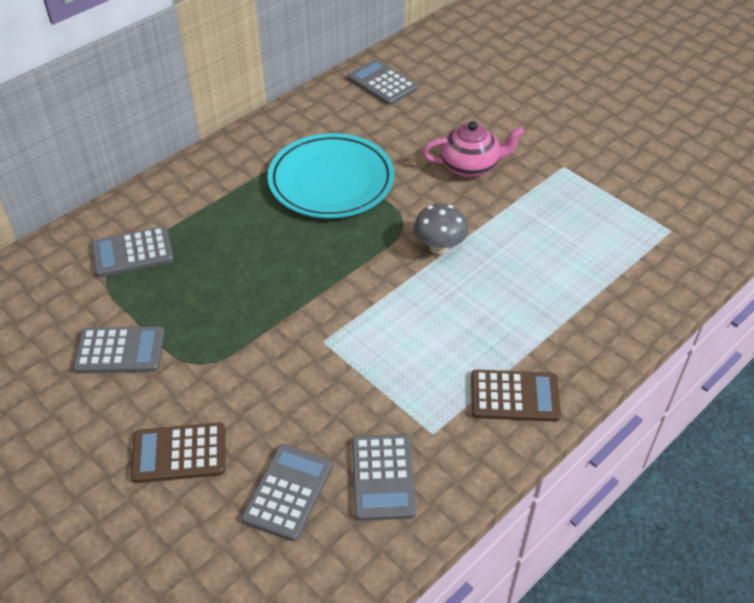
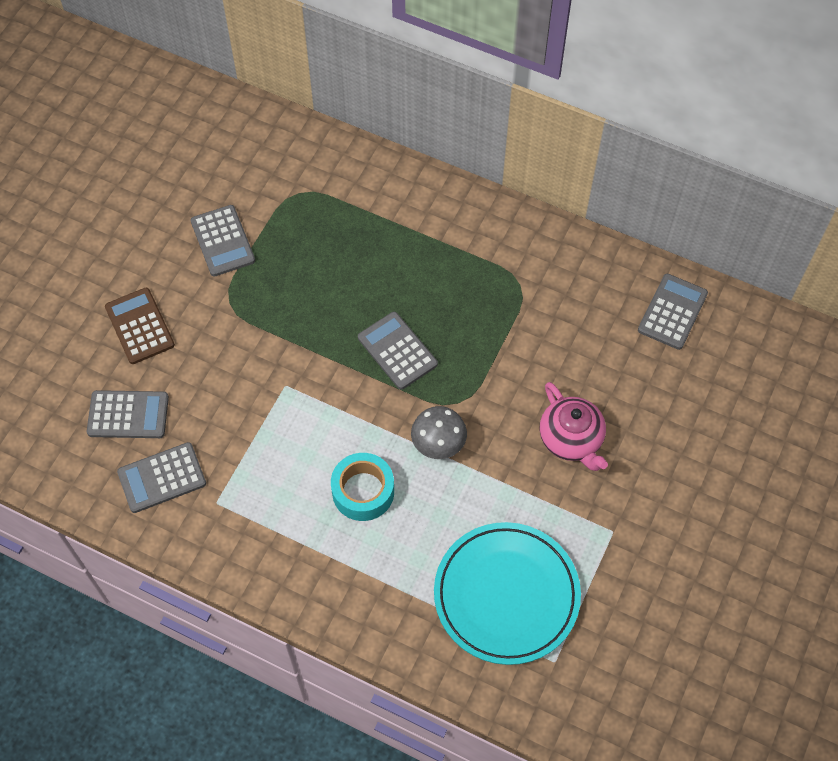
camera: 70 degrees right, 15 degrees up
(132, 252) = (332, 199): grey calculator -> grey calculator (397, 351)
(331, 181) = (492, 319): turquoise plate -> turquoise plate (506, 595)
(466, 311) = (363, 491): none -> turquoise tape
(514, 396) = (277, 558): brown calculator -> none

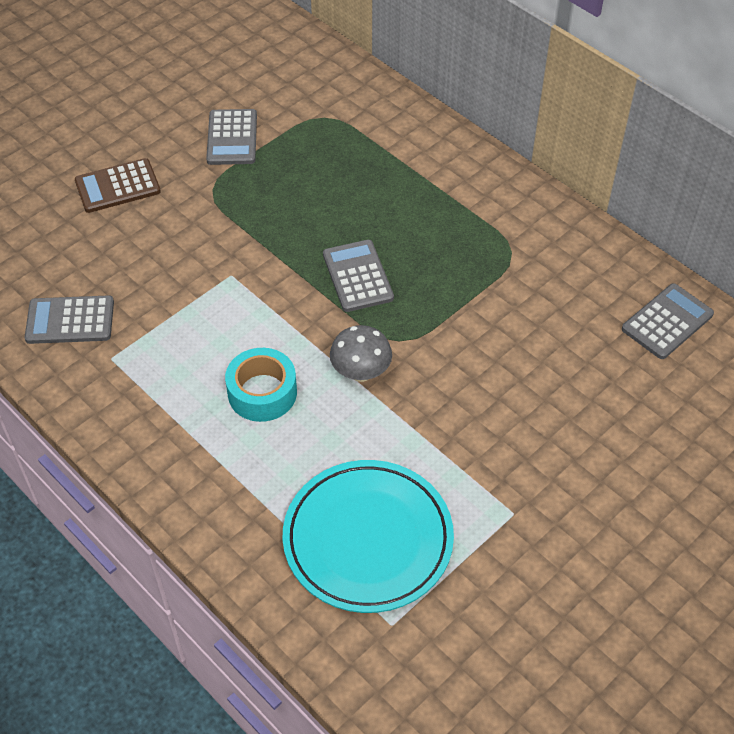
camera: 20 degrees right, 10 degrees down
(128, 415) = (67, 257): grey calculator -> none
(139, 326) = (117, 186): brown calculator -> brown calculator turned 105 degrees counterclockwise
(571, 439) = (505, 409): pink teapot -> none

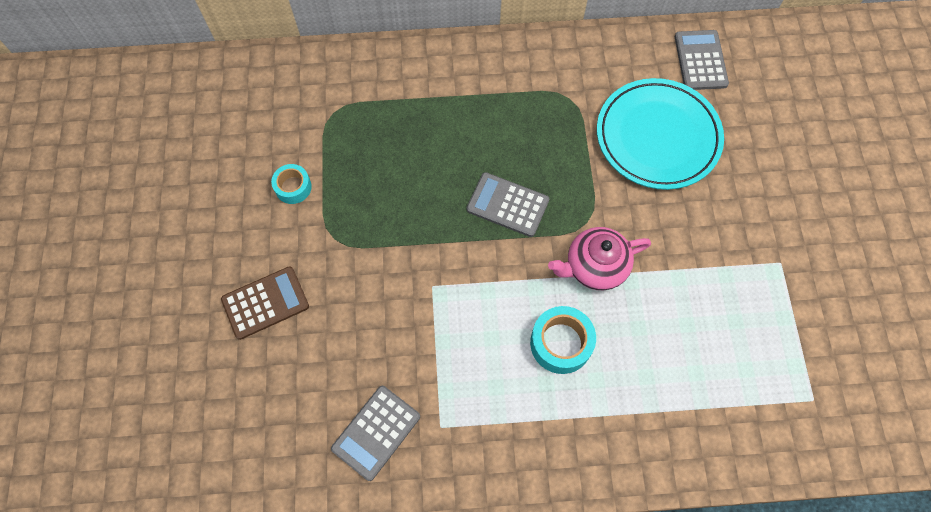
camera: 50 degrees left, 15 degrees up
(117, 186) = (265, 303): brown calculator -> brown calculator turned 135 degrees counterclockwise
(232, 138) = (293, 187): grey calculator -> turquoise tape
(361, 372) = (595, 266): grey mushroom -> pink teapot
(368, 539) = (737, 365): turquoise plate -> turquoise plate (657, 137)

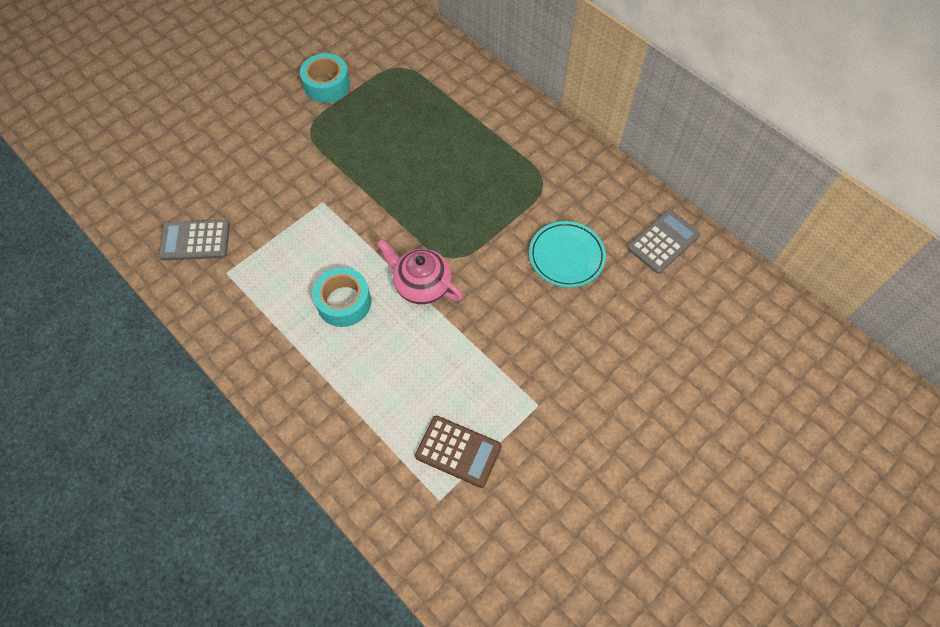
camera: 50 degrees right, 5 degrees down
(265, 303) = (236, 126): brown calculator -> brown calculator (458, 451)
(293, 187) = (327, 85): turquoise tape -> turquoise tape, size x1.56
(507, 205) = (421, 203): grey calculator -> none
(657, 137) = (566, 256): turquoise plate -> turquoise plate, size x0.64

